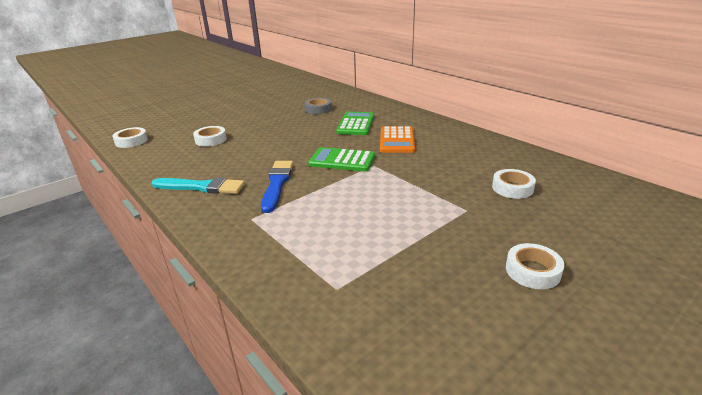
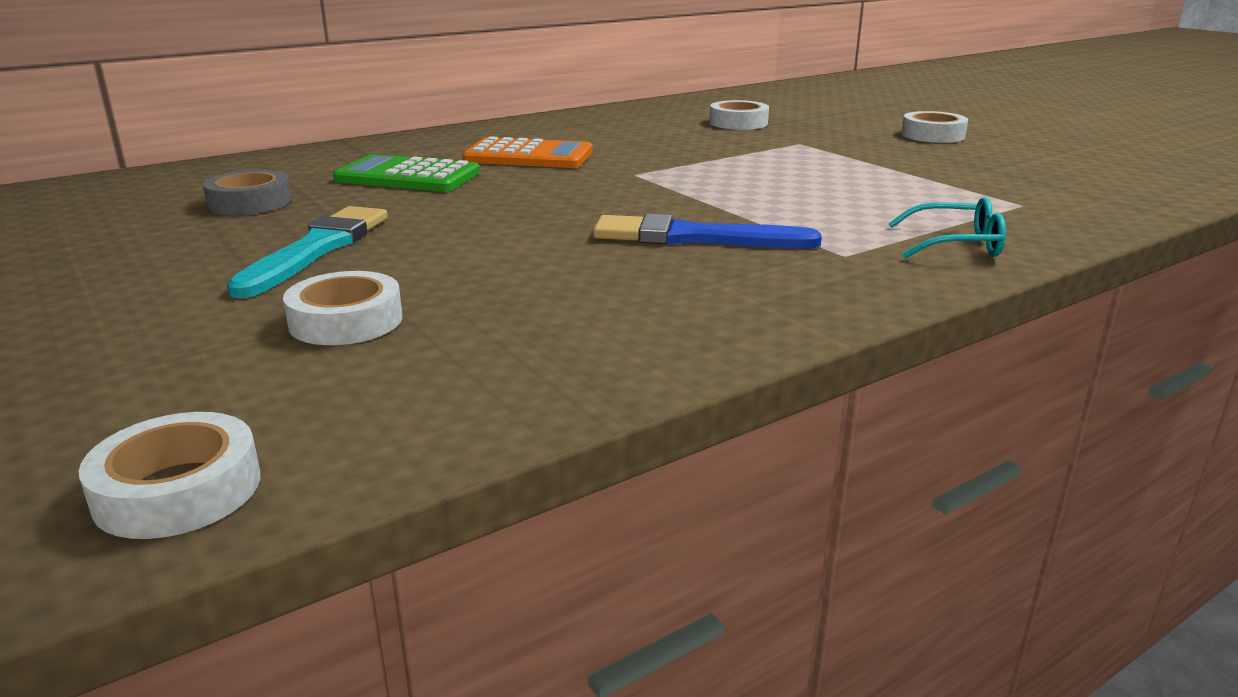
camera: 85 degrees left, 5 degrees down
(201, 187) = (694, 309): turquoise brush -> turquoise brush (317, 249)
(261, 252) = (957, 245): none -> turquoise glasses
(342, 160) = (600, 191): green calculator -> none

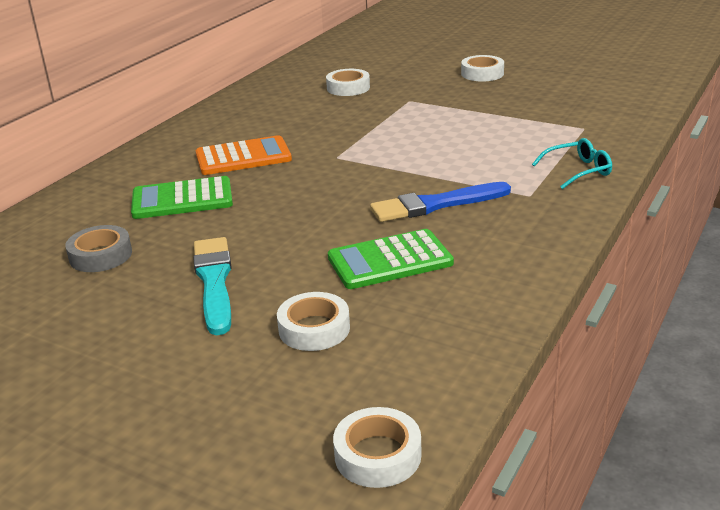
camera: 25 degrees left, 5 degrees up
(549, 277) = (390, 260): none -> green calculator

